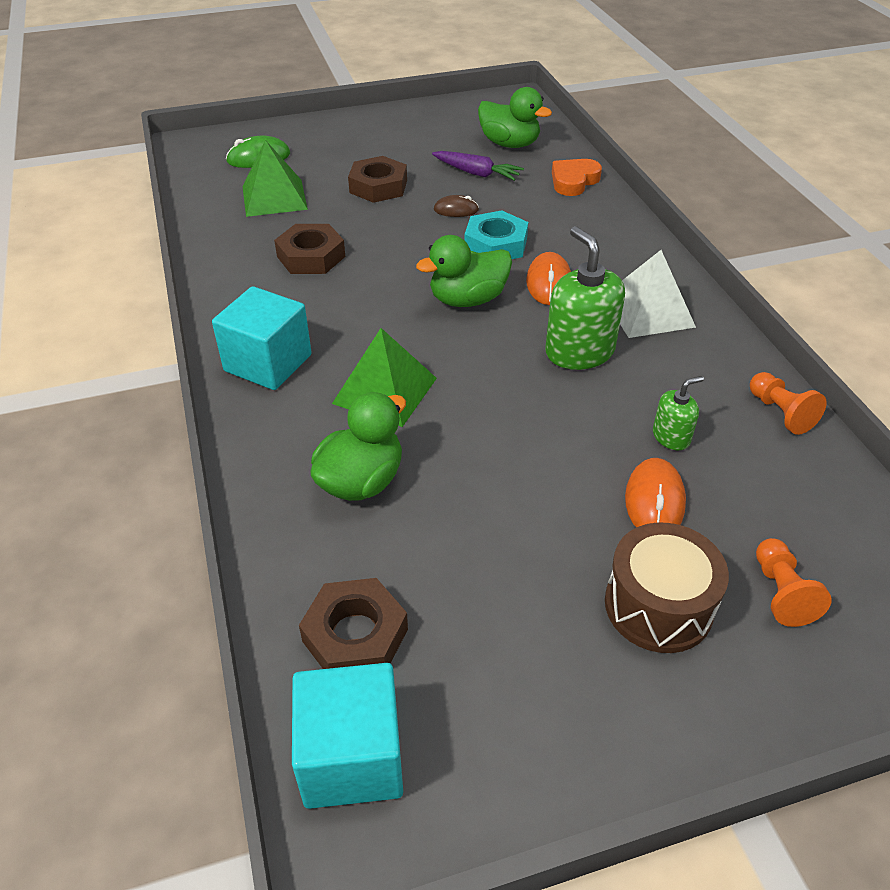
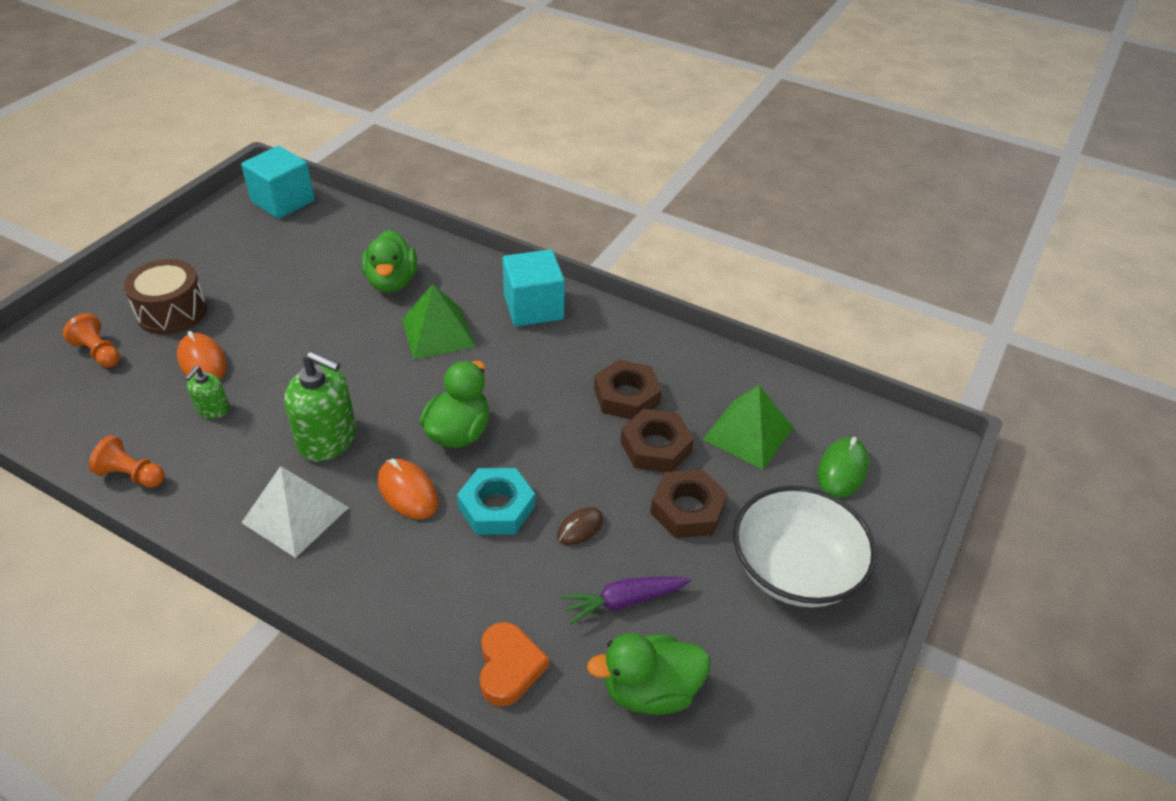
camera: 135 degrees right, 0 degrees up
(355, 635) = (322, 230): brown nut -> brown nut (655, 447)
(366, 141) = (795, 570): none -> white bowl

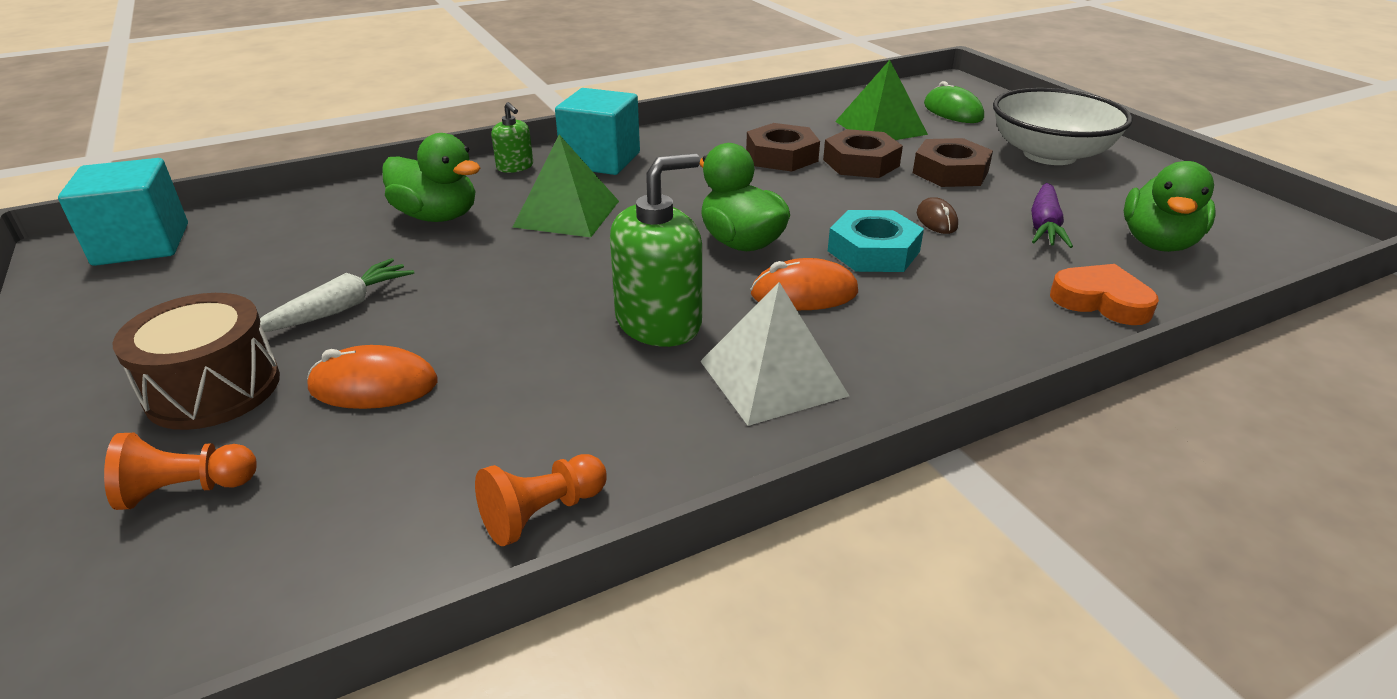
camera: 55 degrees left, 10 degrees down
(212, 409) = (490, 399): green soap dispenser -> green soap dispenser (515, 167)
(264, 307) = (339, 309): none -> white carrot

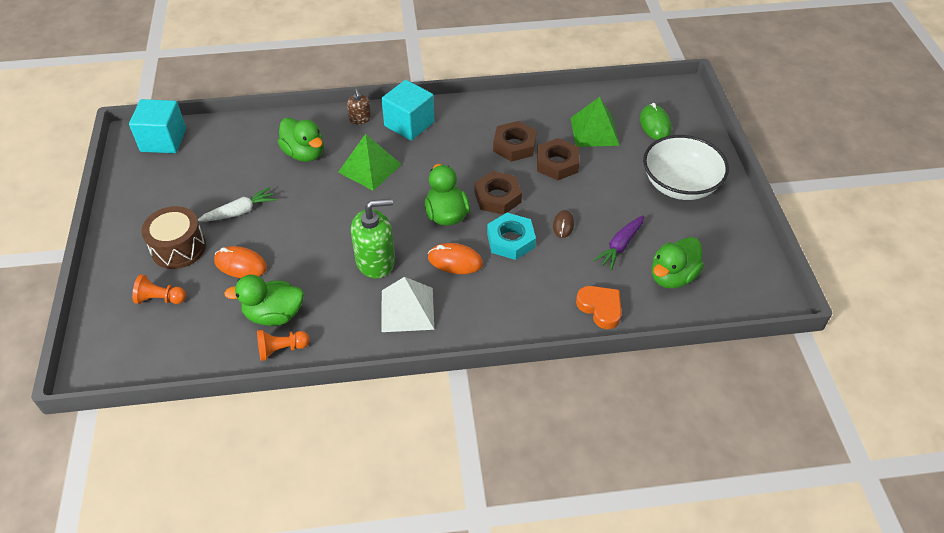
camera: 20 degrees right, 15 degrees up
(491, 453) = (274, 315): none -> green duck
(515, 167) = (360, 119): green soap dispenser -> brown soap dispenser
(950, 172) = (604, 185): brown nut -> brown nut (497, 197)

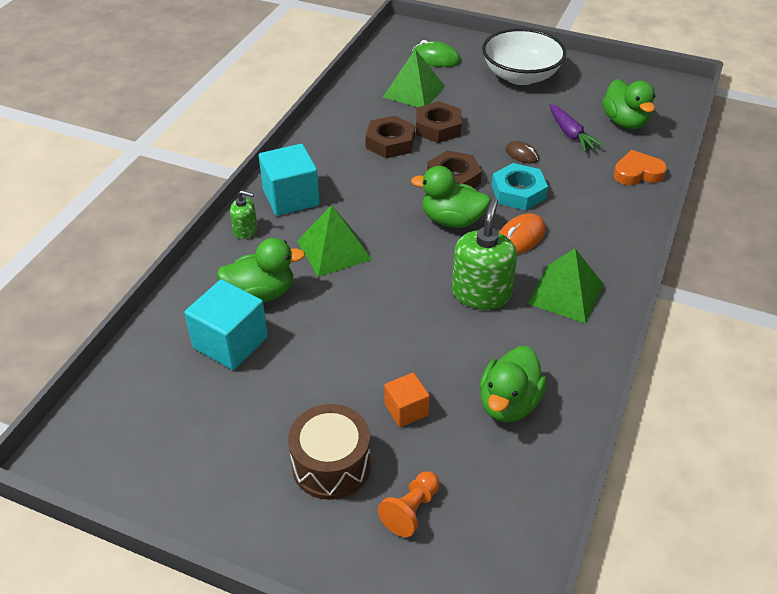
camera: 60 degrees left, 5 degrees down
(163, 140) = (103, 423): turquoise cube -> turquoise cube (230, 342)
(239, 212) = (313, 383): white carrot -> none
(240, 264) = (406, 410): orange mouse -> orange cube
(281, 349) = (565, 413): orange pawn -> none
(360, 119) = (245, 230): brown soap dispenser -> green soap dispenser
(407, 309) = (565, 293): white pyramid -> green pyramid

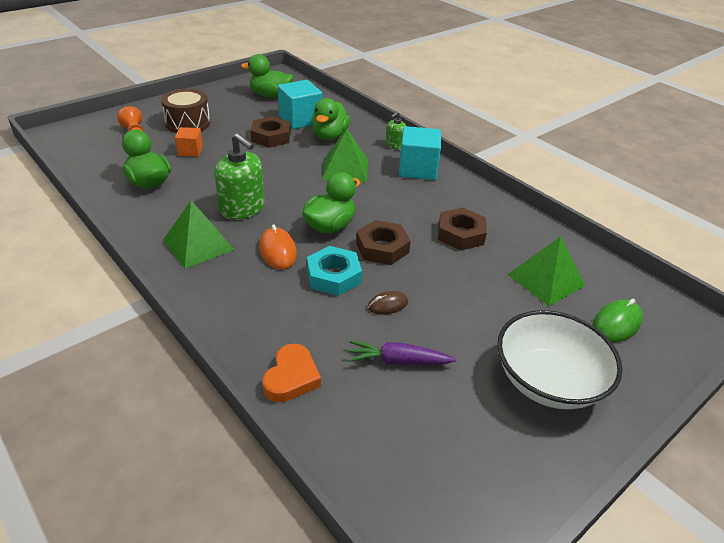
camera: 115 degrees right, 5 degrees down
(438, 127) = (469, 270): brown nut -> brown nut (271, 137)
(624, 122) = (391, 428): green duck -> green duck (270, 95)

